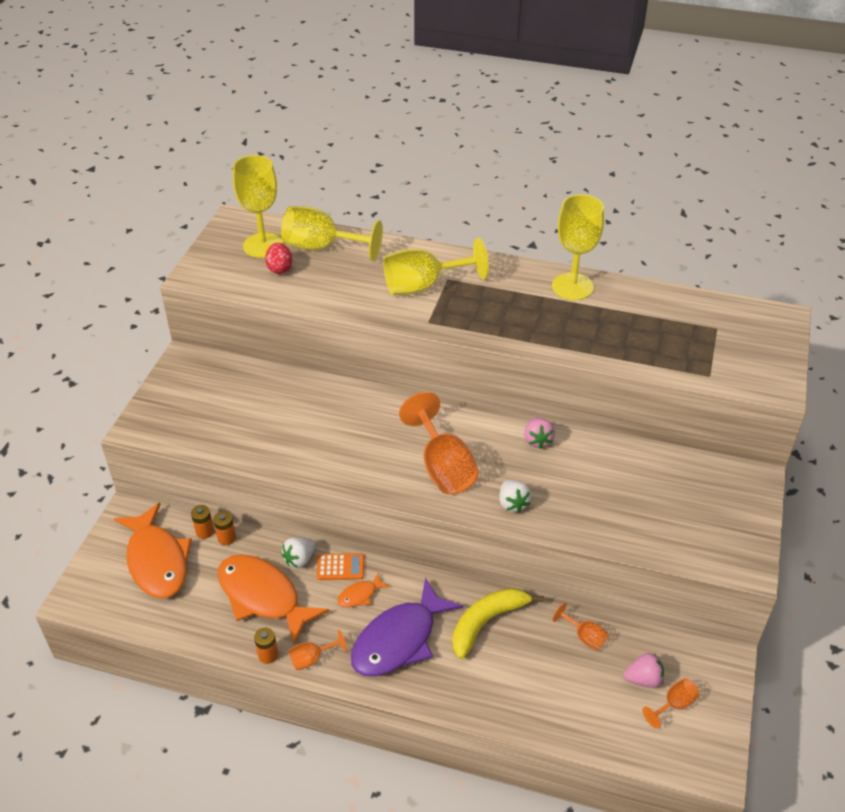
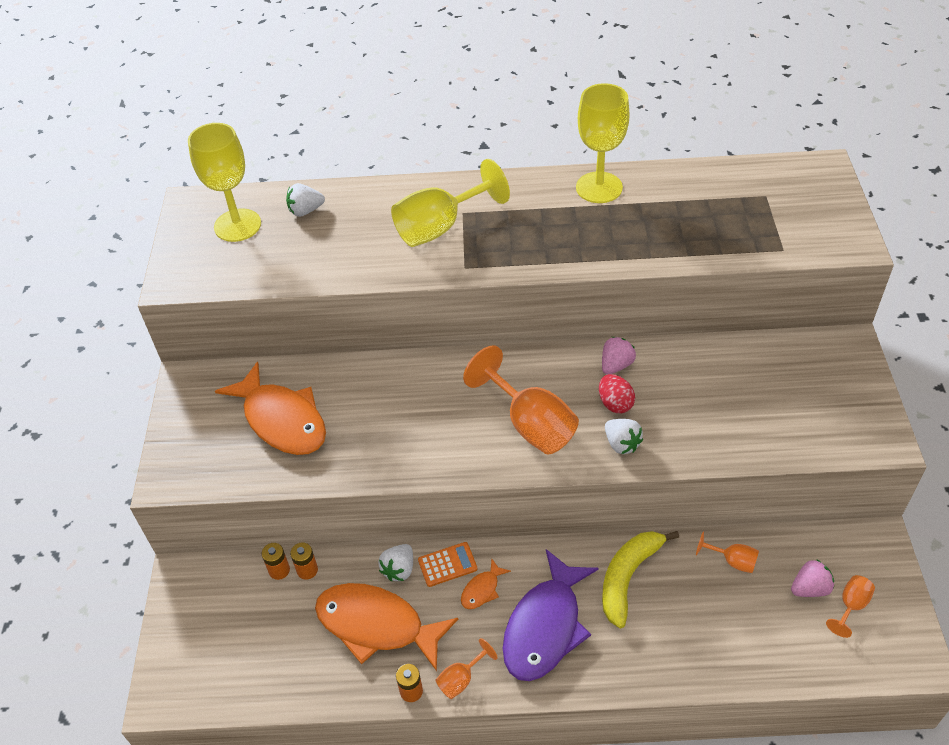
camera: 15 degrees left, 5 degrees up
(157, 561) = (239, 621): orange fish -> orange fish (282, 420)
(280, 268) = (269, 248): red egg -> red egg (615, 403)
(321, 247) = (306, 211): yellow goblet -> white strawberry
(537, 440) = (616, 365): pink strawberry -> pink strawberry turned 120 degrees counterclockwise

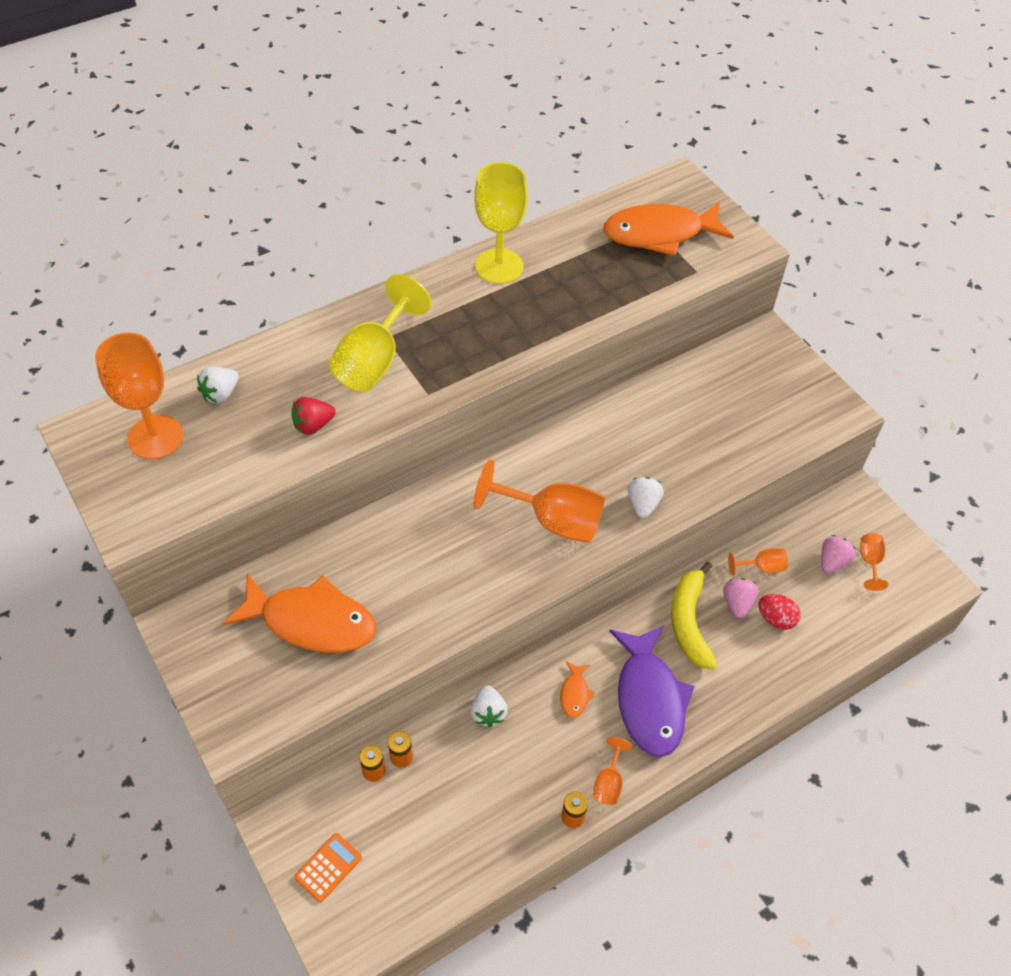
camera: 35 degrees left, 5 degrees up
(237, 225) = (155, 437): yellow goblet -> orange goblet
(356, 259) = (313, 425): none -> red strawberry
(376, 625) = (502, 774): orange fish -> orange fish (659, 234)
(447, 564) = (529, 686): orange calculator -> orange calculator (328, 867)
(615, 403) = (613, 469): red egg -> red egg (775, 619)
(616, 365) = (591, 433): pink strawberry -> pink strawberry (737, 603)
(621, 444) = (643, 504): white strawberry -> white strawberry turned 105 degrees counterclockwise

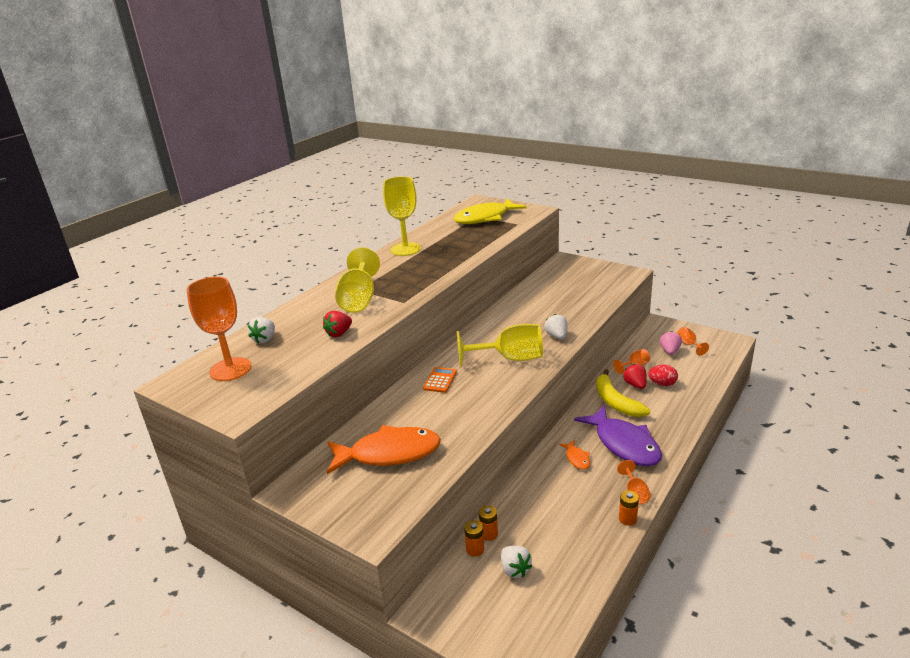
camera: 20 degrees left, 25 degrees down
(328, 867) = (482, 620): orange calculator -> orange calculator (440, 380)
(488, 712) = (530, 488): white strawberry -> white strawberry (515, 569)
(553, 521) = (510, 359): orange goblet -> yellow goblet
(659, 234) = (485, 218): orange fish -> yellow fish
(737, 603) = (635, 385): pink strawberry -> red strawberry

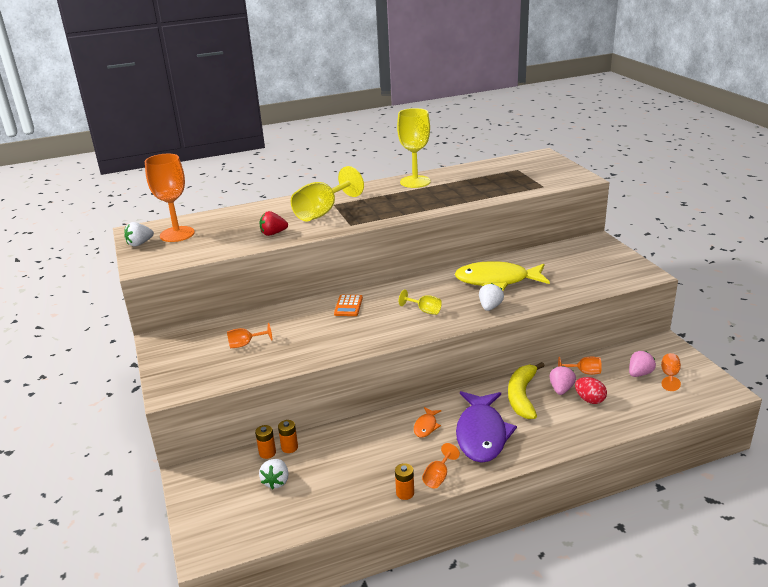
camera: 35 degrees right, 0 degrees up
(265, 339) = (224, 220): white strawberry -> white strawberry (140, 244)
(389, 453) = (245, 344): orange fish -> orange goblet
(440, 380) = (348, 306): orange calculator -> orange calculator turned 135 degrees clockwise
(485, 218) = (522, 173): yellow fish -> yellow fish (497, 280)
(510, 359) = (424, 311): yellow goblet -> yellow goblet, size x0.48
(635, 385) = (561, 389): red strawberry -> pink strawberry

